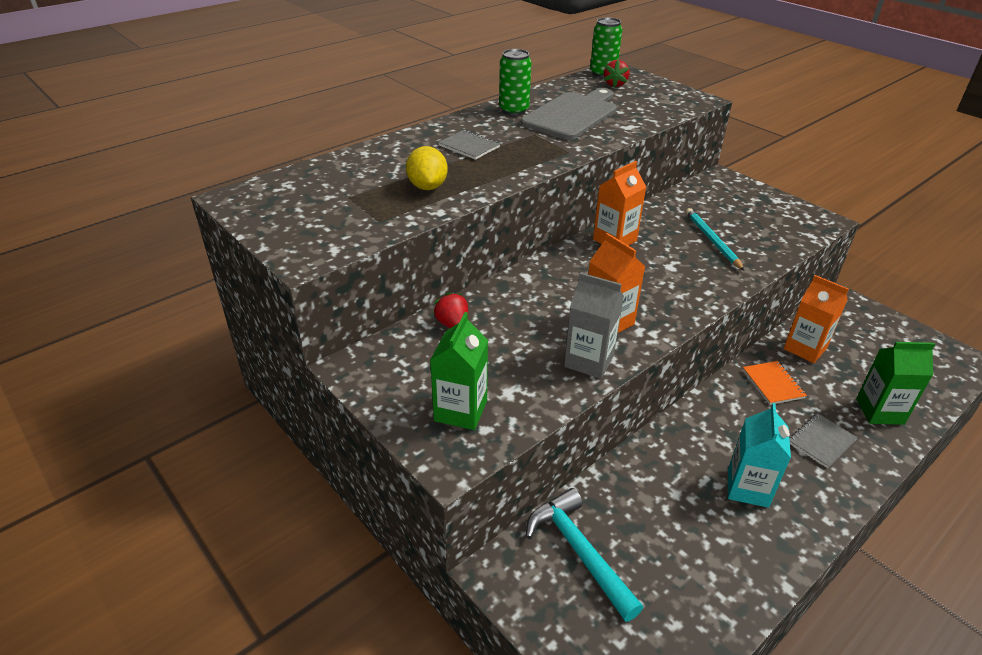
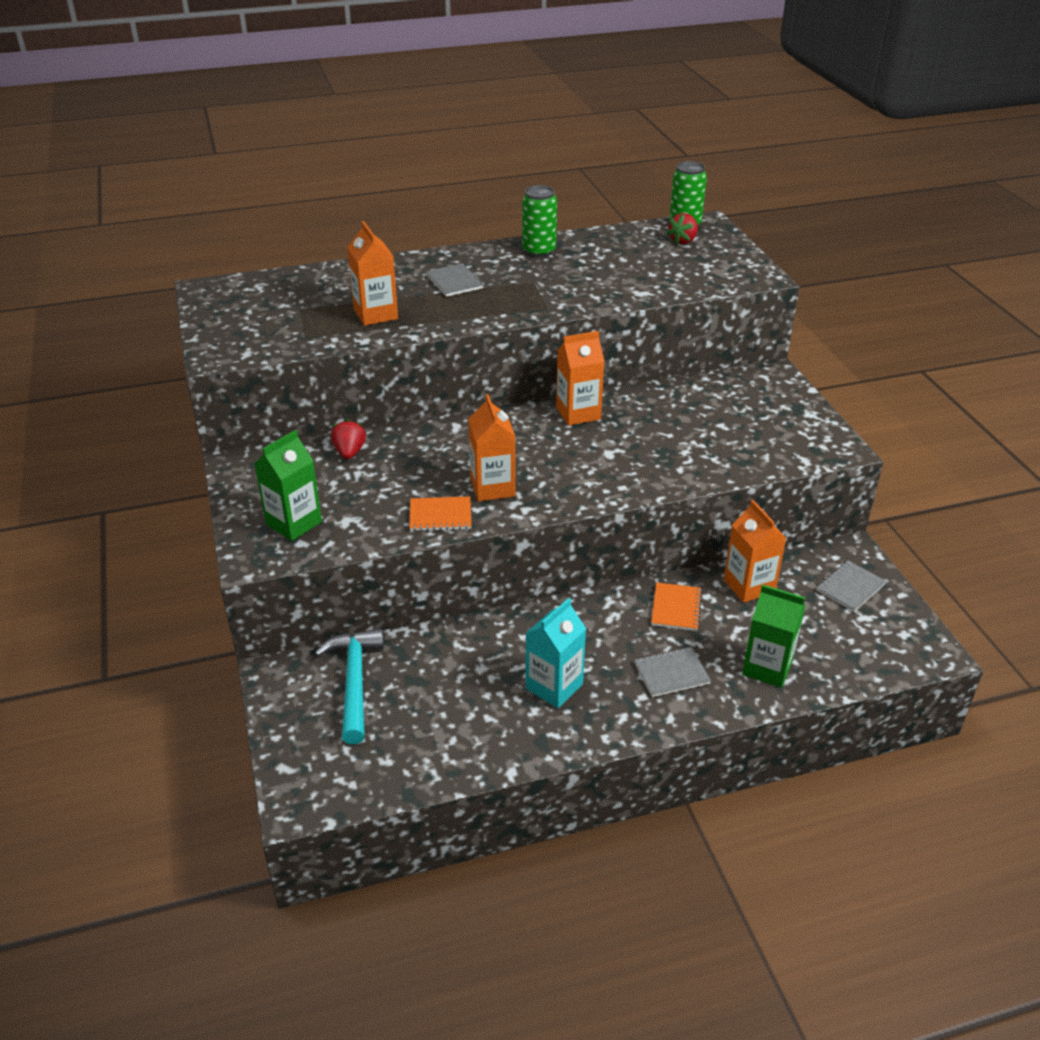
camera: 25 degrees right, 0 degrees up
(427, 187) = (376, 314): yellow lemon -> orange carton
(572, 115) = (595, 268): grey cutting board -> none
(589, 361) = (440, 515): grey carton -> orange notebook
(712, 240) = (683, 438): turquoise pencil -> none
(869, 328) = (850, 587): none -> grey notebook

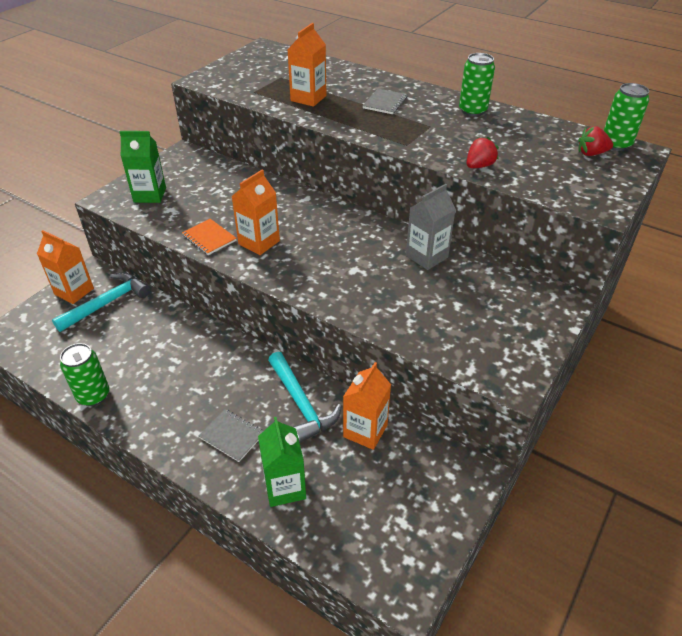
camera: 50 degrees right, 5 degrees up
(349, 452) = (234, 178): red strawberry -> red strawberry (479, 166)
(504, 754) = (93, 395): none -> green can
(554, 686) = (170, 385): turquoise carton -> none
(578, 413) = (382, 235): orange carton -> orange carton (74, 291)
(640, 406) = (426, 256): none -> grey carton
(676, 608) = (301, 403): orange notebook -> turquoise hammer
(850, 587) = (429, 494): grey notebook -> none

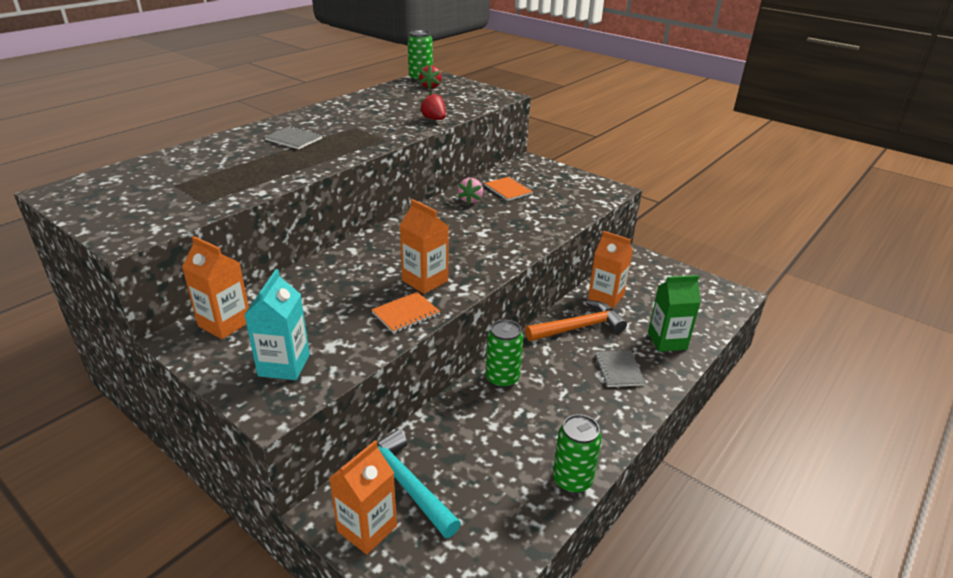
camera: 85 degrees left, 10 degrees down
(150, 195) = (284, 365): green carton -> turquoise carton
(232, 436) = (619, 370): grey notebook -> grey notebook turned 45 degrees counterclockwise
(301, 403) = (579, 327): turquoise hammer -> orange hammer
(308, 98) = (251, 173): orange carton -> orange carton (225, 323)
(426, 256) = (470, 200): grey carton -> pink strawberry
(465, 283) = (508, 190): none -> orange notebook
(472, 111) = (338, 110): green can -> green can (502, 379)

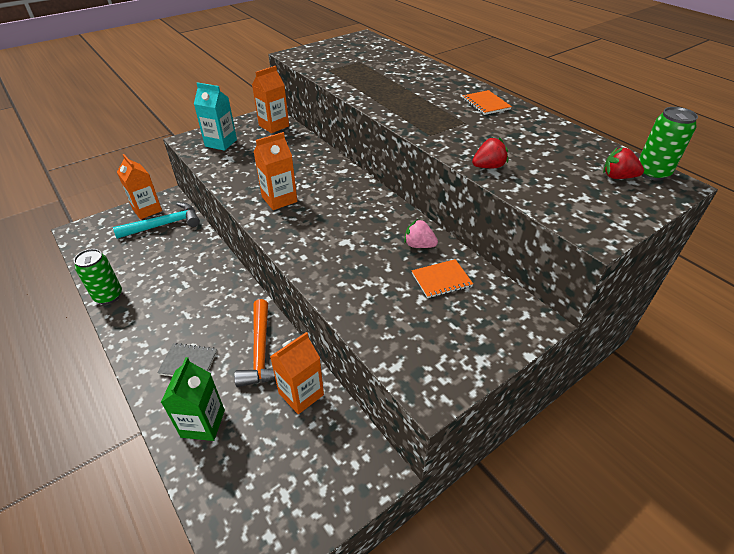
camera: 105 degrees right, 10 degrees up
(294, 139) = (436, 96): grey notebook -> none
(406, 314) = (242, 187): orange notebook -> orange notebook (486, 104)
(502, 379) = (223, 282): green can -> none

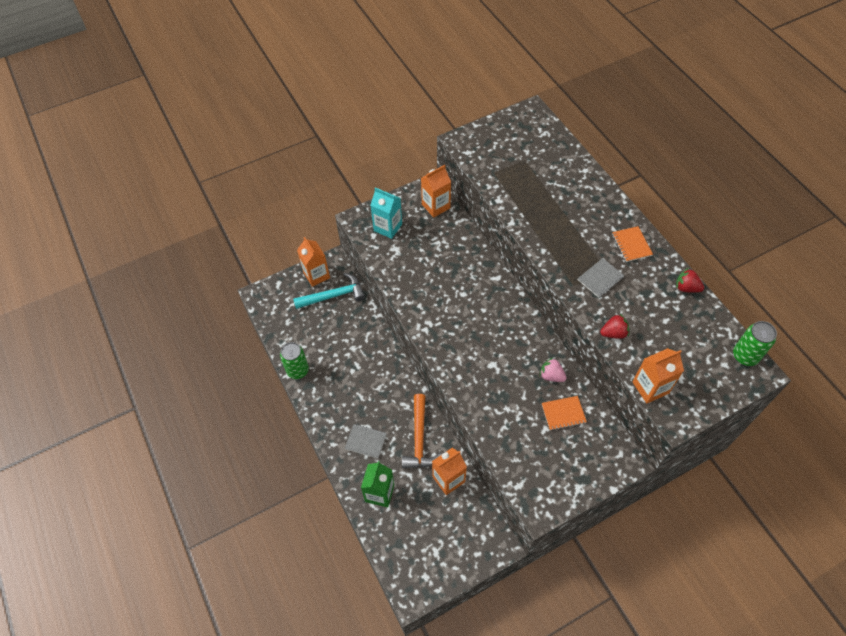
camera: 10 degrees right, 15 degrees up
(279, 199) = (440, 309): orange carton -> orange carton (650, 387)
(459, 128) = (600, 278): none -> grey notebook
(617, 177) = (715, 357): red strawberry -> red strawberry (686, 288)

